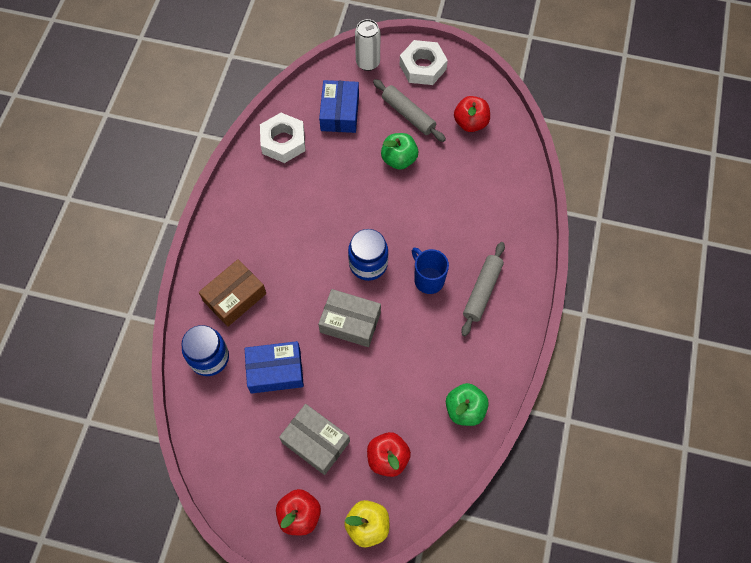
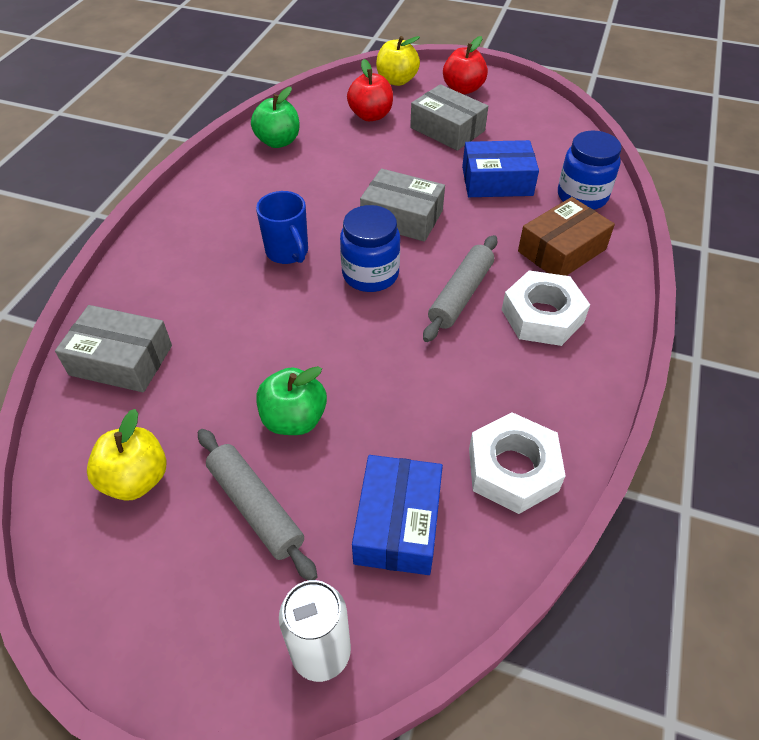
camera: 175 degrees left, 15 degrees down
(422, 67) = (192, 628): white nut -> white nut (542, 316)
(470, 123) = (136, 479): red apple -> yellow apple
(482, 291) = (217, 236): grey rolling pin -> grey rolling pin (460, 295)
(507, 187) = (121, 360): none -> grey box

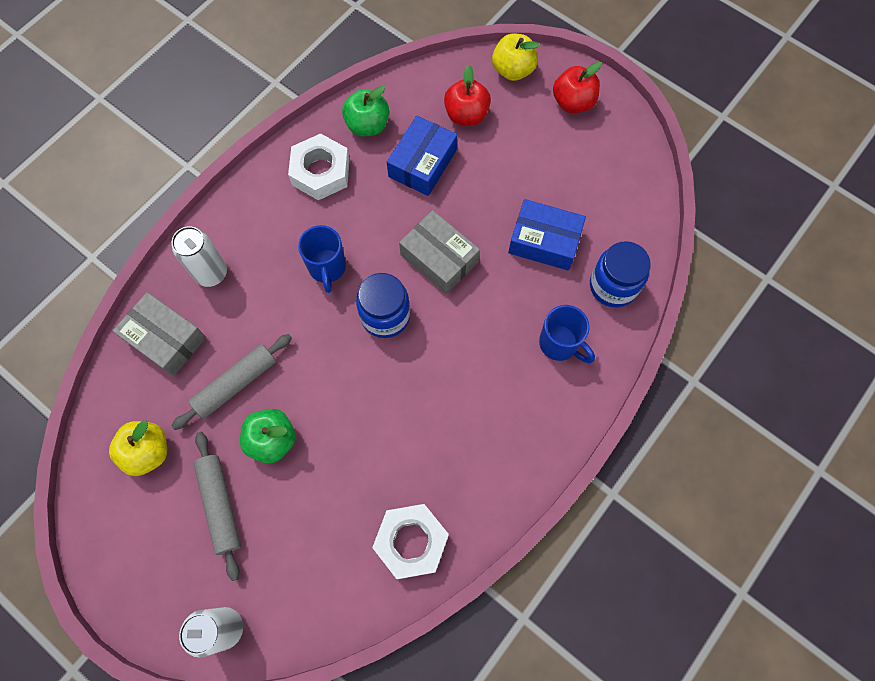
camera: 20 degrees right, 20 degrees up
(156, 288) = (211, 273): none -> white can
(397, 524) = (311, 554): blue box -> blue box (422, 163)
(447, 129) = (530, 157): grey box -> none
(460, 295) = (449, 363): grey rolling pin -> grey rolling pin (236, 384)
(542, 316) = (506, 409): white nut -> white nut (321, 172)
(561, 250) = (560, 344): brown box -> blue mug

